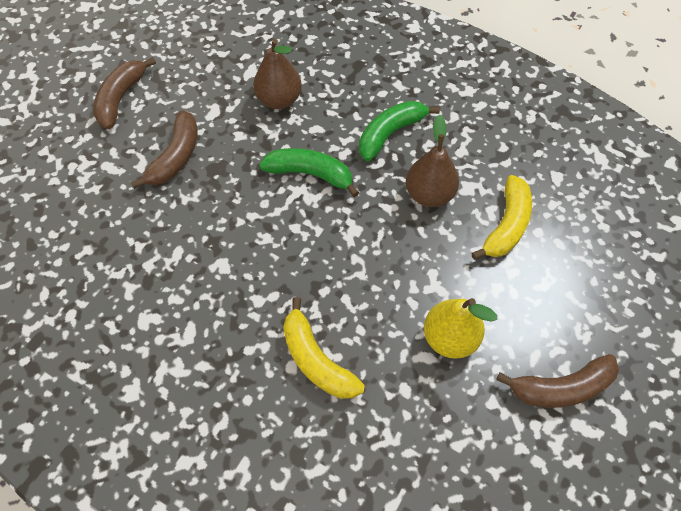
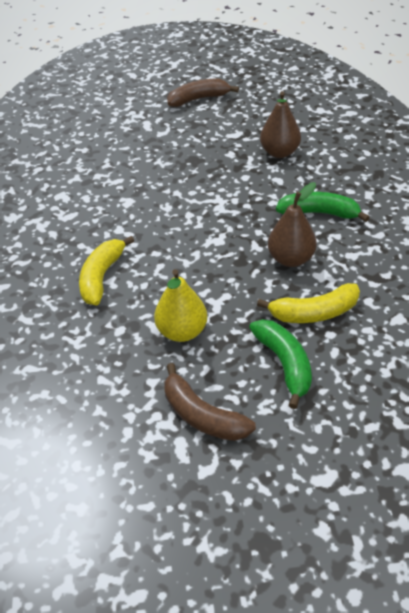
camera: 55 degrees right, 15 degrees down
(176, 157) = (183, 141): brown banana -> none
(310, 174) = (238, 198): green banana -> green banana (284, 364)

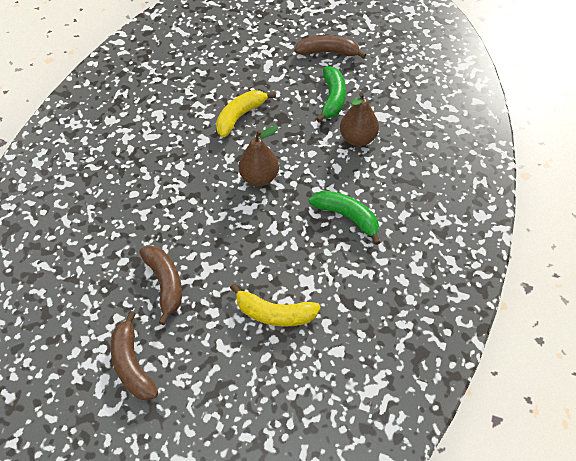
camera: 25 degrees right, 10 degrees up
(102, 277) = (140, 206): yellow banana -> yellow banana (240, 116)
(182, 332) = (165, 283): yellow pear -> brown banana
(284, 364) = (220, 349): green banana -> green banana (332, 99)
(291, 259) = (292, 253): brown pear -> brown pear (259, 177)

